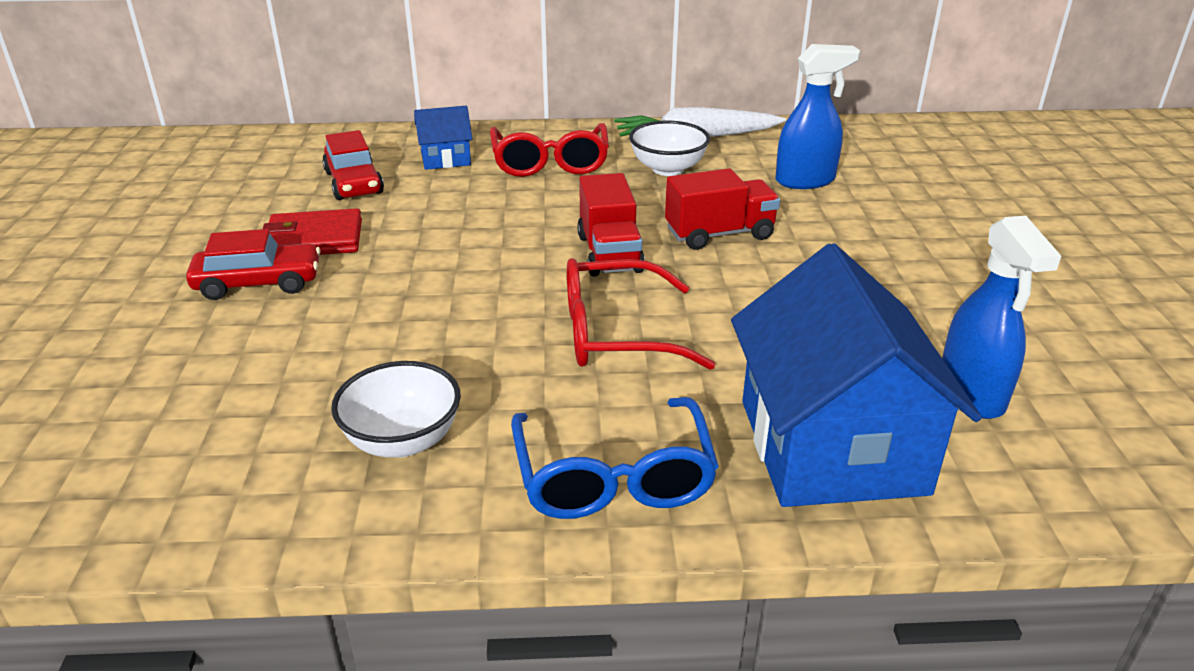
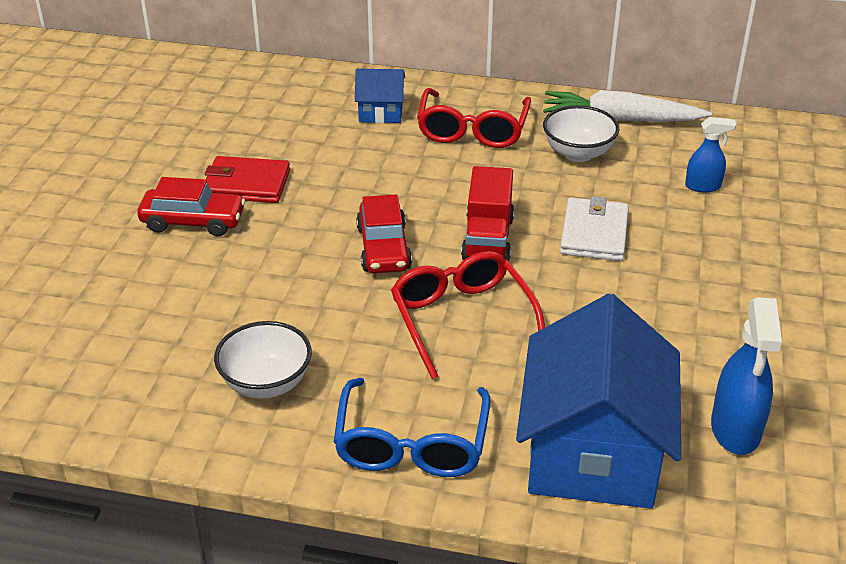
camera: 15 degrees right, 5 degrees up
(354, 183) = (294, 128): red car -> red car (384, 248)
(615, 333) = (462, 319): red glasses -> red glasses turned 60 degrees clockwise
(719, 234) = (594, 233): red truck -> white wallet
(805, 180) = (703, 186): blue spray bottle -> blue spray bottle, size x0.60

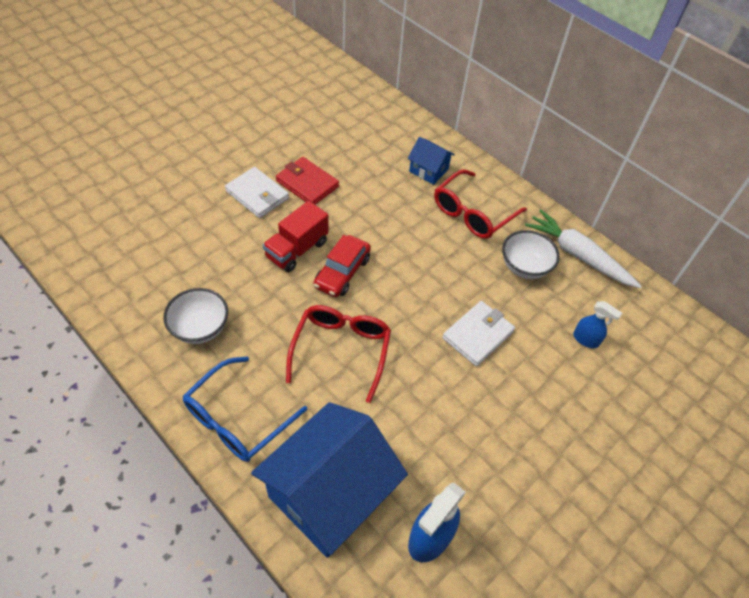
camera: 30 degrees right, 15 degrees up
(193, 221) = (257, 195): red car -> white wallet
(488, 239) = (408, 301): red truck -> red truck (297, 249)

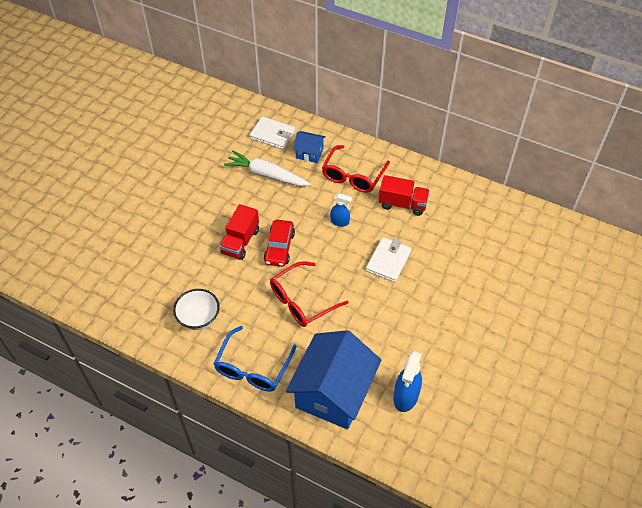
camera: 15 degrees left, 0 degrees up
(257, 195) = (193, 210): white wallet -> white wallet (272, 134)
(307, 184) = (226, 190): red wallet -> none
(341, 350) = (302, 301): red glasses -> red glasses turned 120 degrees counterclockwise
(524, 267) = (402, 204): white bowl -> red truck
(578, 255) = (436, 184): white carrot -> white carrot (267, 175)
(586, 339) = (459, 241): blue spray bottle -> blue spray bottle (340, 222)

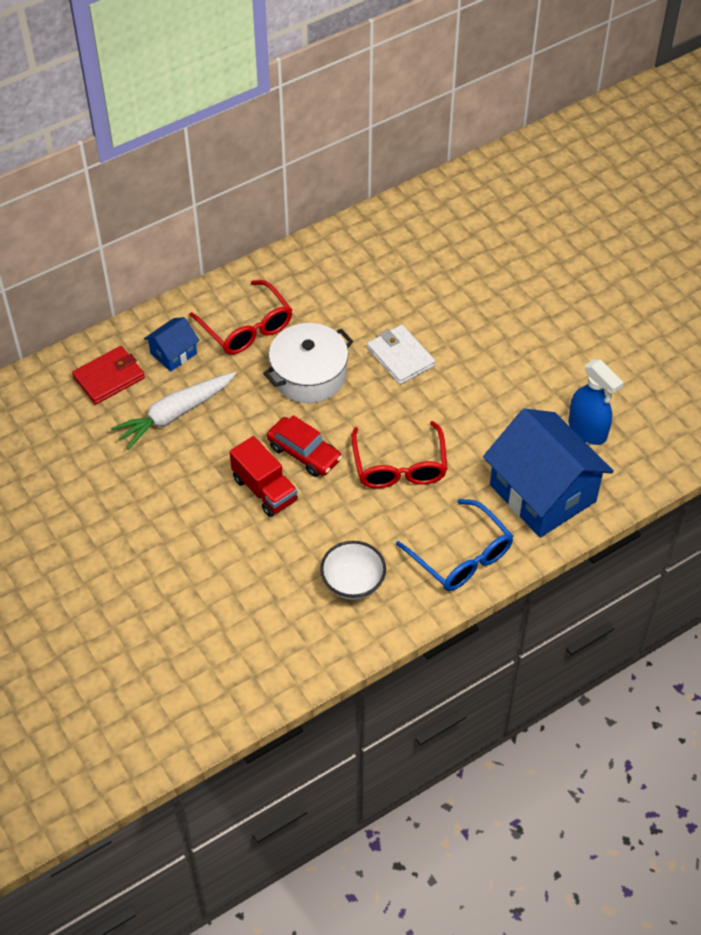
camera: 60 degrees left, 0 degrees up
(272, 134) = (109, 377): white wallet -> red wallet
(340, 222) = (309, 375): blue spray bottle -> white pot
(402, 204) = (327, 302): red truck -> none

